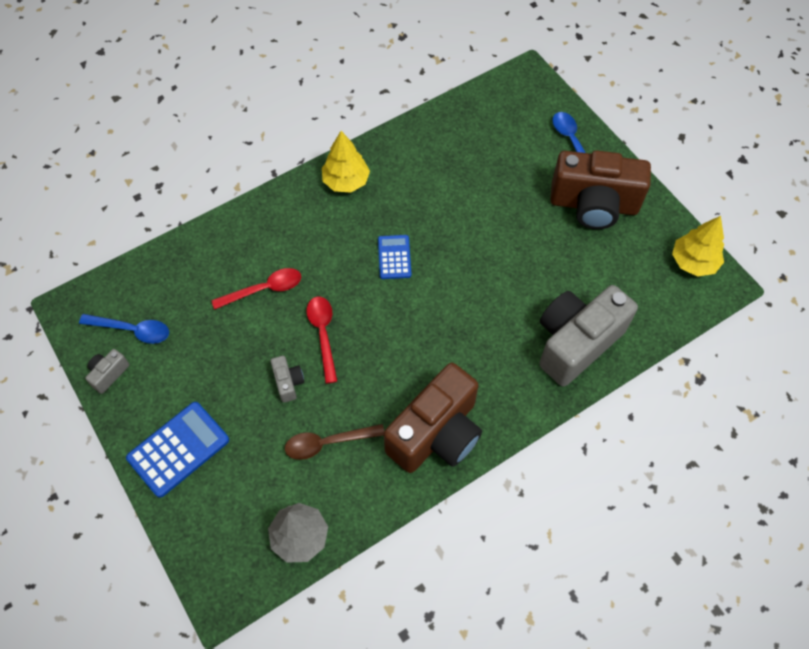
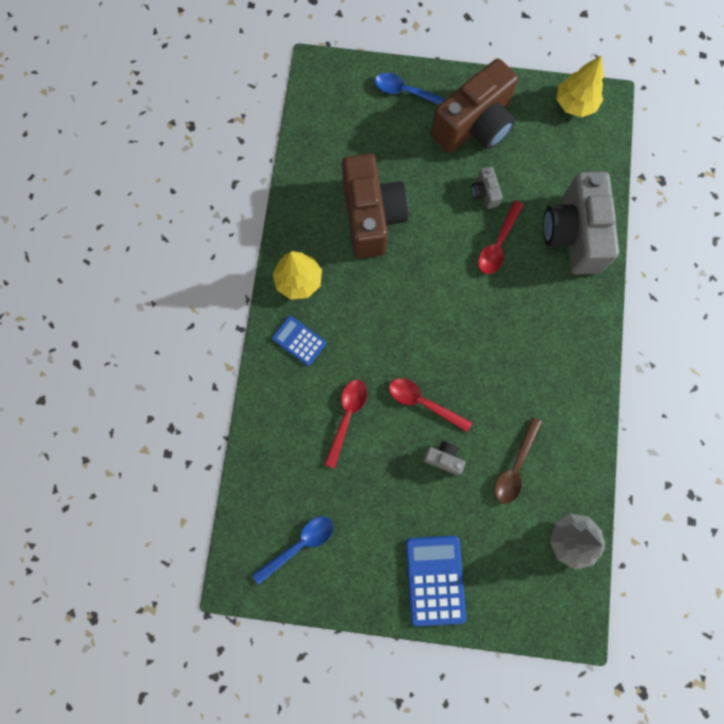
camera: 50 degrees left, 15 degrees up
(109, 374) = (325, 590): grey camera -> grey camera (484, 193)
(394, 257) = (399, 300): blue calculator -> blue calculator (299, 341)
(436, 434) = (567, 385): brown camera -> brown camera (371, 216)
(510, 293) = (498, 244): none -> red spoon

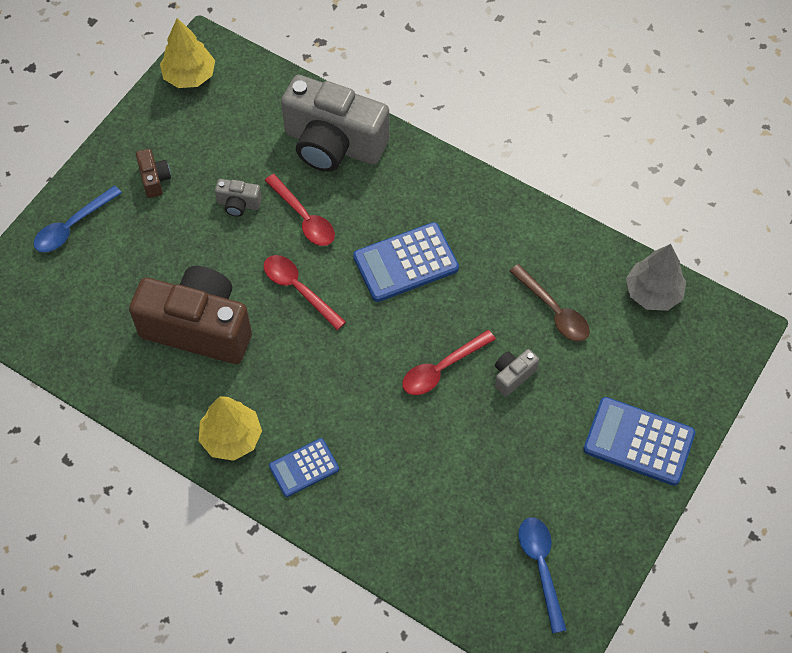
camera: 65 degrees left, 15 degrees down
(347, 417) = (419, 454): red spoon -> red spoon (298, 289)
(474, 126) = (154, 179): brown camera -> brown camera, size x0.41
(498, 336) = (406, 263): none -> blue calculator

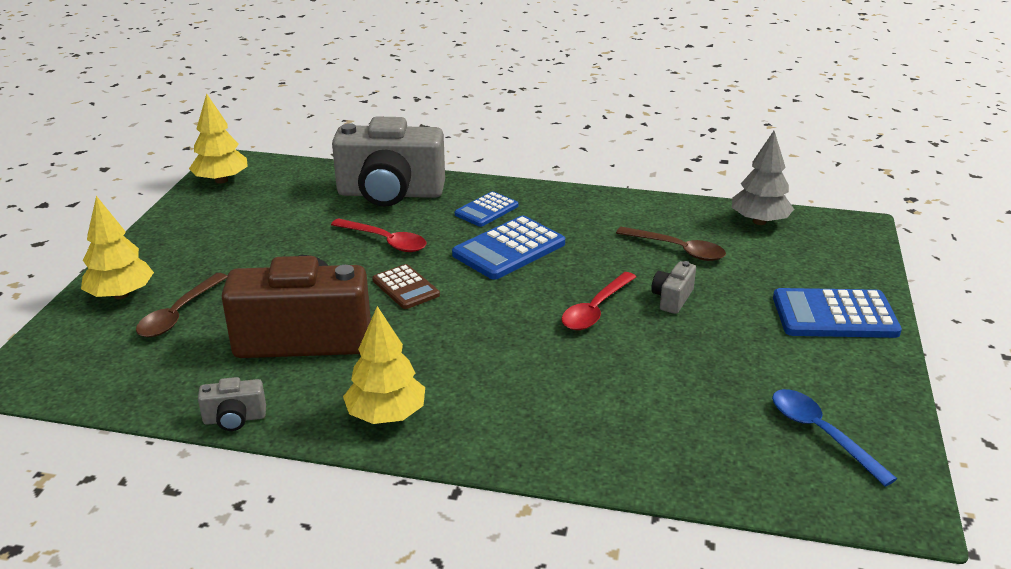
camera: 20 degrees left, 30 degrees down
(72, 226) = (121, 295): blue spoon -> yellow tree
(111, 267) = (178, 314): none -> brown spoon
(154, 179) = (208, 246): brown camera -> none
(238, 204) = (310, 245): grey camera -> grey camera (234, 419)
(298, 289) = (406, 287): red spoon -> brown calculator
(304, 468) = (490, 419): blue calculator -> blue calculator (486, 210)

